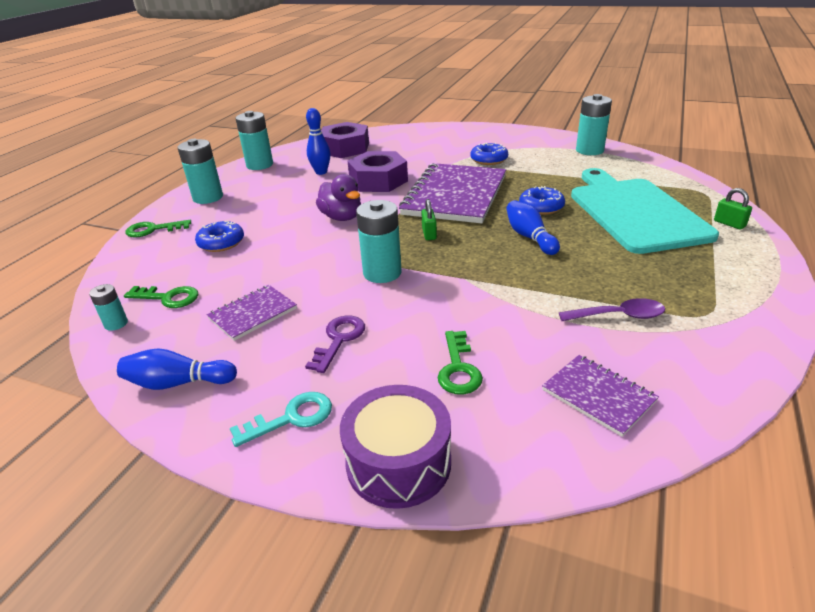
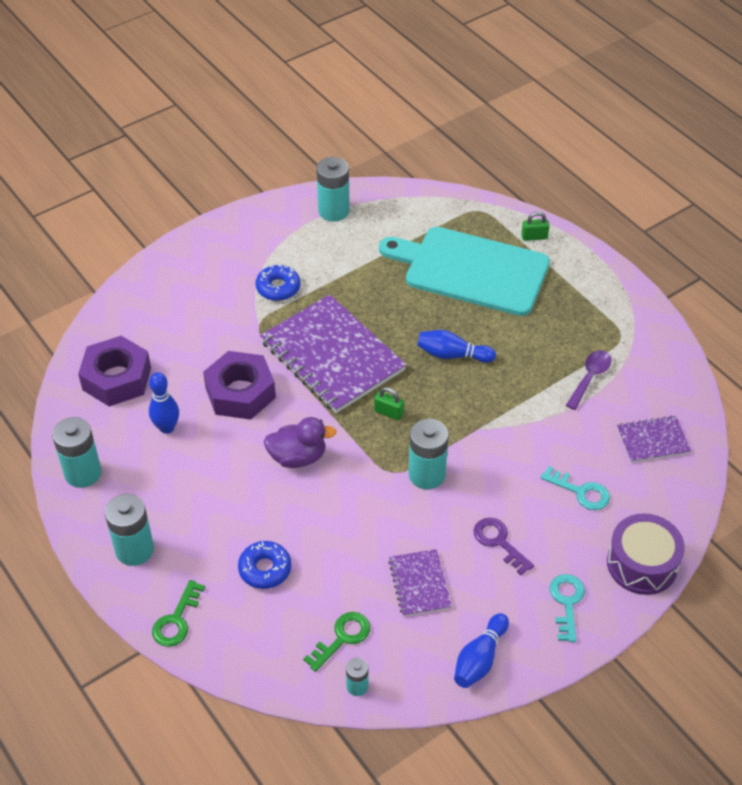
camera: 60 degrees left, 15 degrees up
(458, 368) = (581, 492): green key -> turquoise key
(541, 207) = (410, 316): blue donut -> none

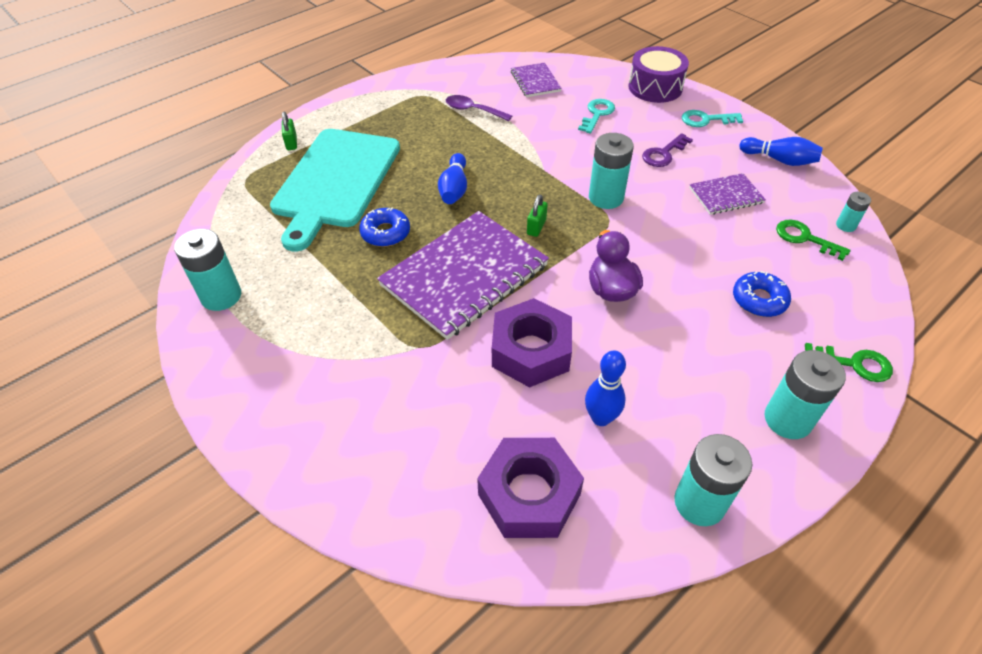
camera: 95 degrees left, 0 degrees up
(278, 288) = (355, 335): blue donut -> blue donut (385, 233)

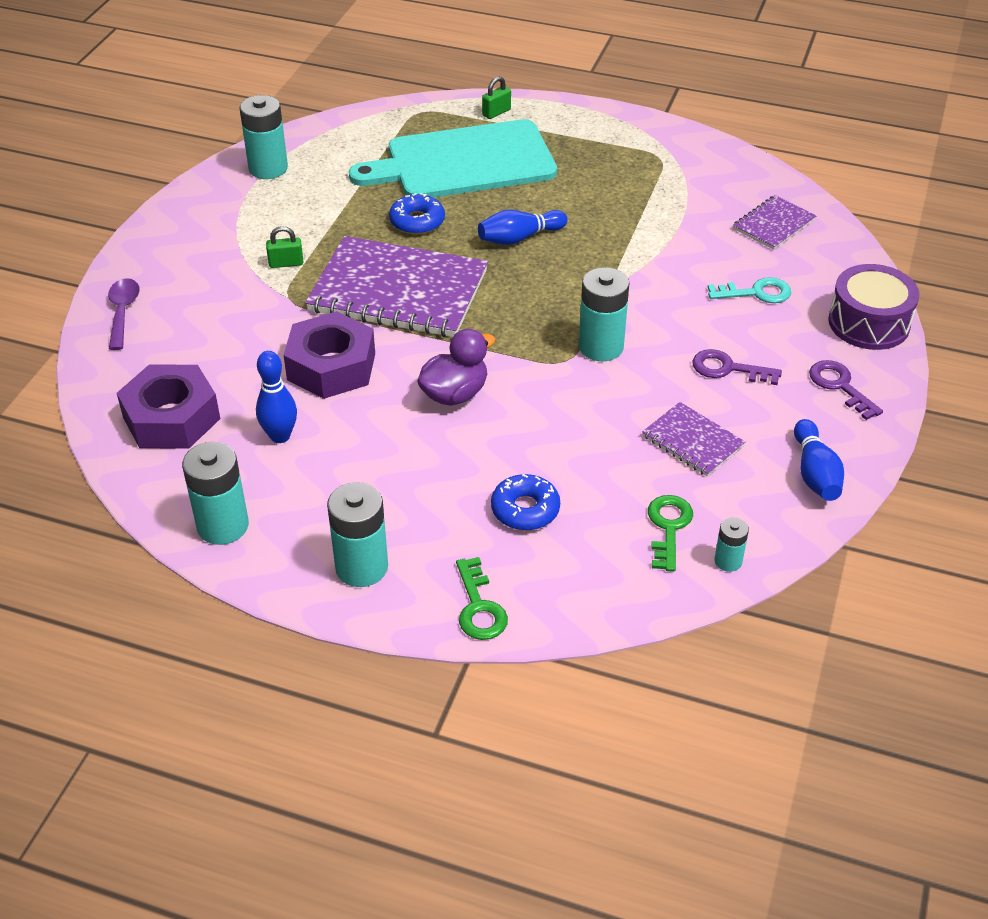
camera: 60 degrees right, 5 degrees down
(473, 110) = (667, 201): purple spoon -> purple spoon (123, 312)
(536, 227) = (508, 313): green padlock -> green padlock (286, 263)
(706, 120) = (840, 386): turquoise key -> purple key

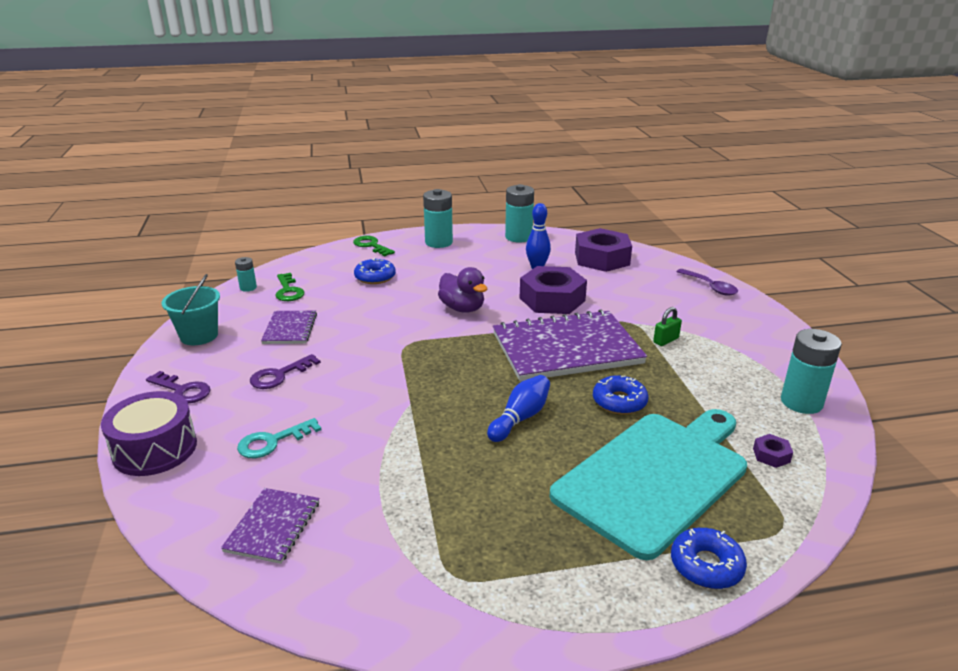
camera: 150 degrees right, 15 degrees down
(359, 146) = (771, 455): none -> purple nut
(455, 394) = (462, 308): purple duck -> purple duck turned 60 degrees counterclockwise
(496, 112) = (706, 565): green padlock -> blue donut
(601, 347) = (386, 360): turquoise battery -> none
(692, 441) = (290, 329): purple notebook -> purple notebook turned 75 degrees clockwise
(728, 369) = (279, 375): purple key -> purple key turned 150 degrees clockwise
(815, 473) = (199, 336): blue bowling pin -> turquoise bucket

